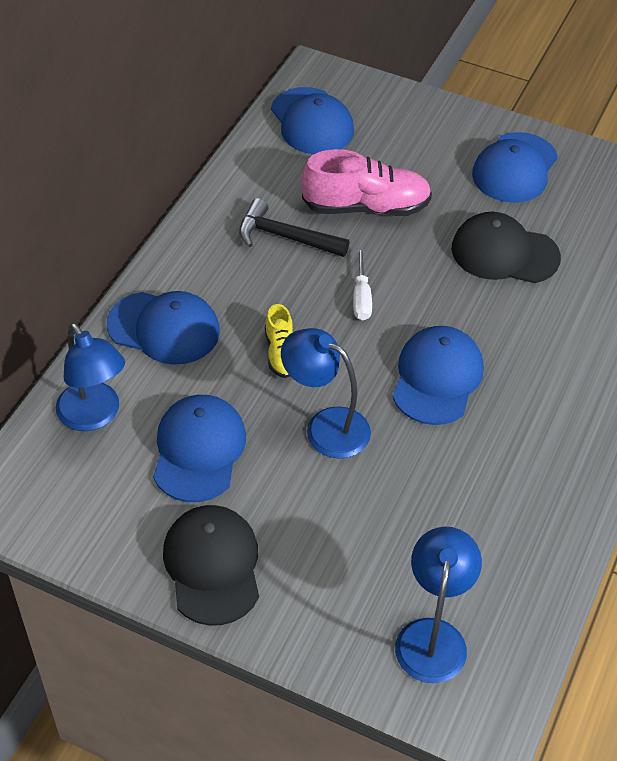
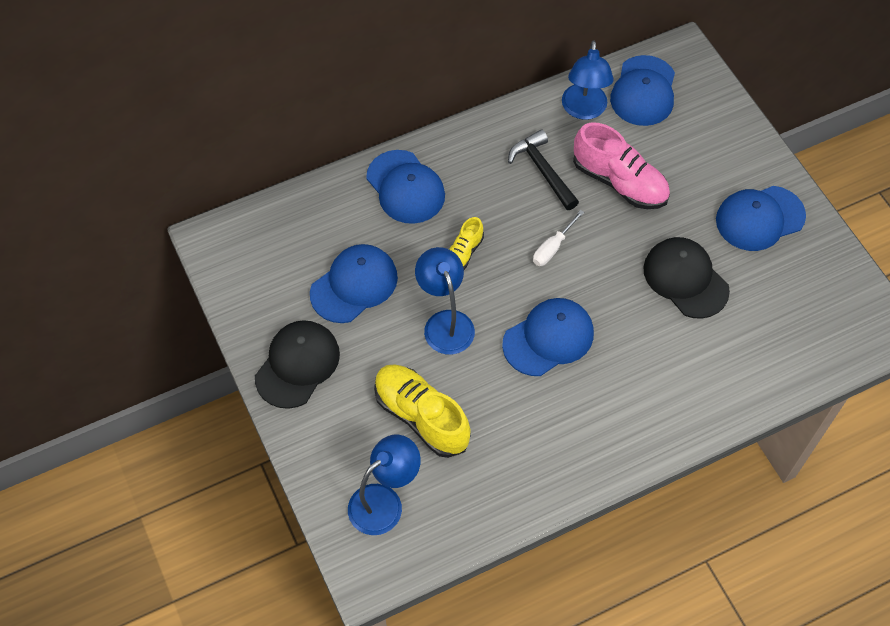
camera: 40 degrees right, 10 degrees up
(94, 416) = (313, 220): blue lamp -> blue lamp (584, 110)
(388, 528) = (421, 416): none -> yellow shoe

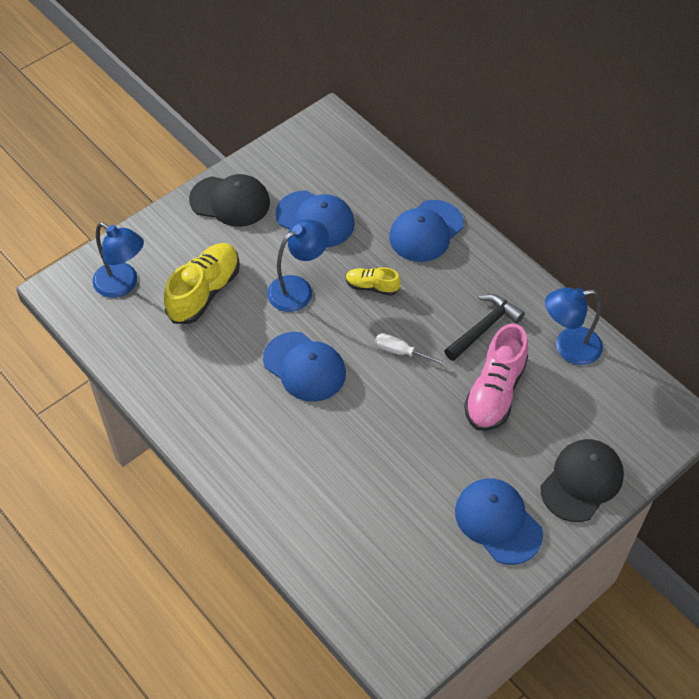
camera: 75 degrees right, 5 degrees down
(643, 91) = (614, 393): blue cap -> none
(685, 279) = (403, 466): black cap -> black cap (582, 481)

